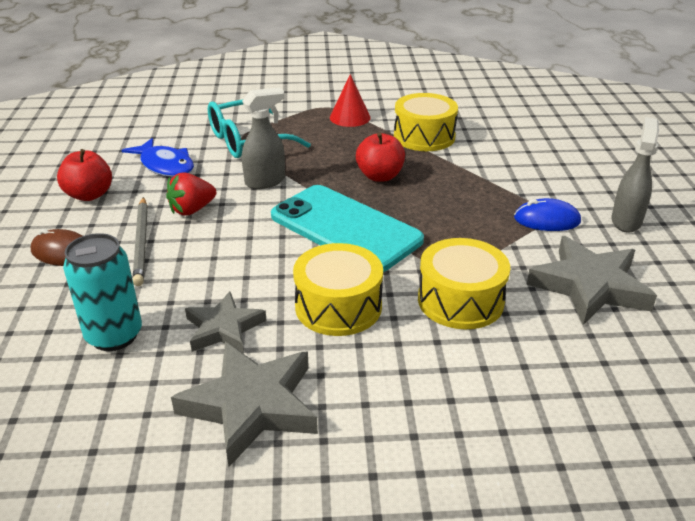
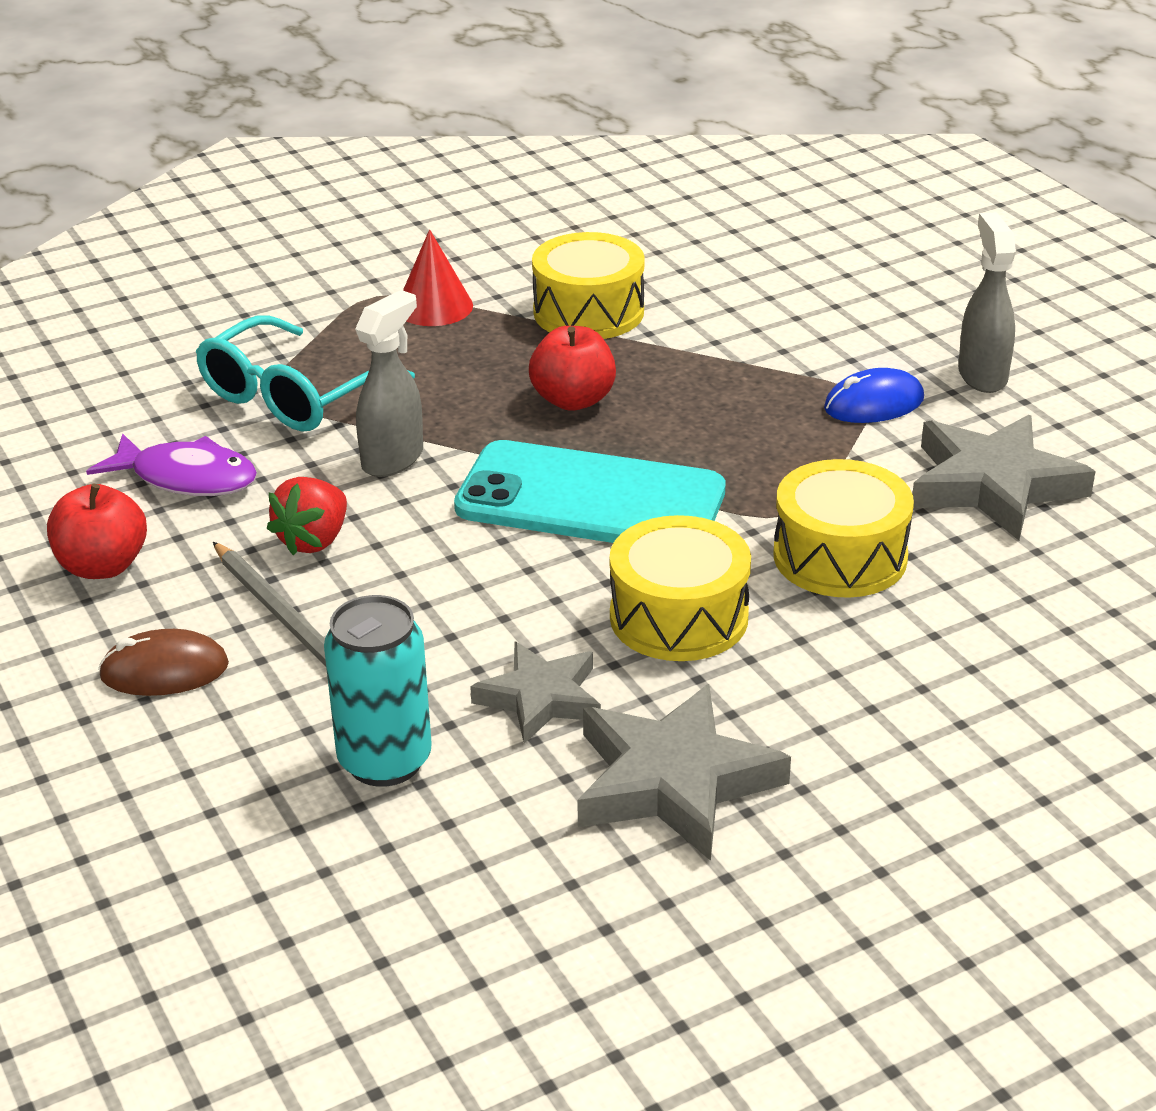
camera: 25 degrees left, 0 degrees up
(165, 165) = (187, 478): blue fish -> purple fish

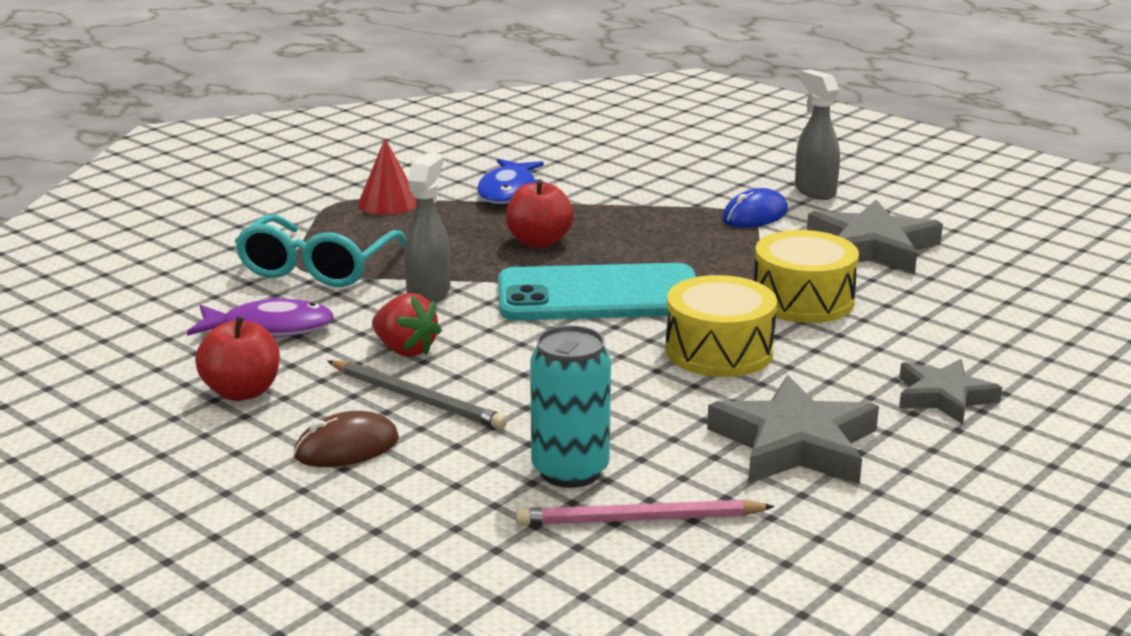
camera: 20 degrees left, 10 degrees down
(314, 540) = (405, 350): red strawberry -> red strawberry turned 60 degrees counterclockwise
(417, 850) = (640, 519): none -> pink pencil
(541, 698) = (658, 413): grey star -> grey star (944, 397)
(588, 312) = (509, 191): yellow drum -> blue fish

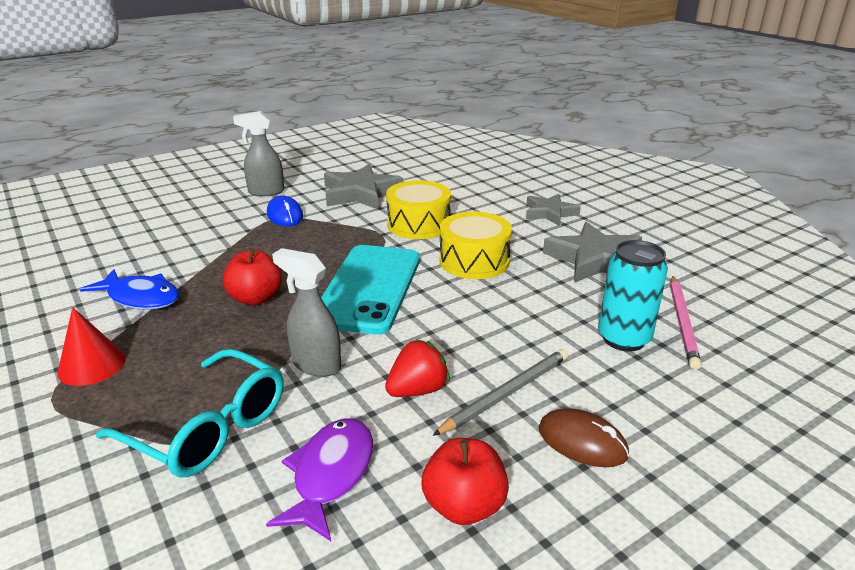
camera: 75 degrees left, 5 degrees up
(346, 447) = (582, 442): brown mouse -> brown mouse turned 45 degrees counterclockwise

